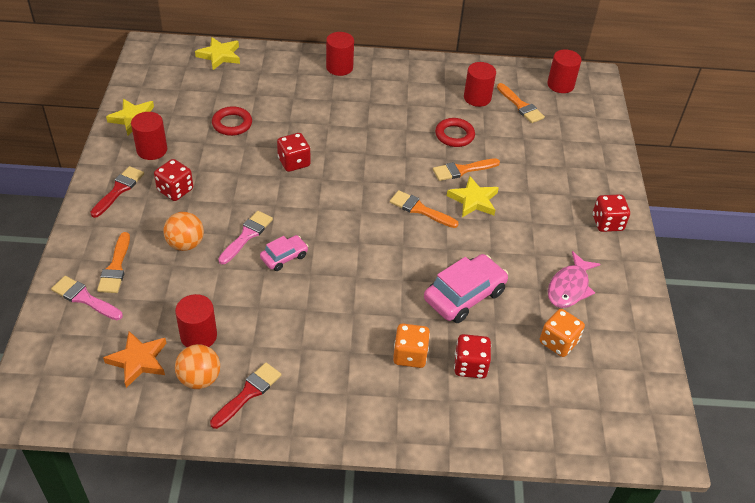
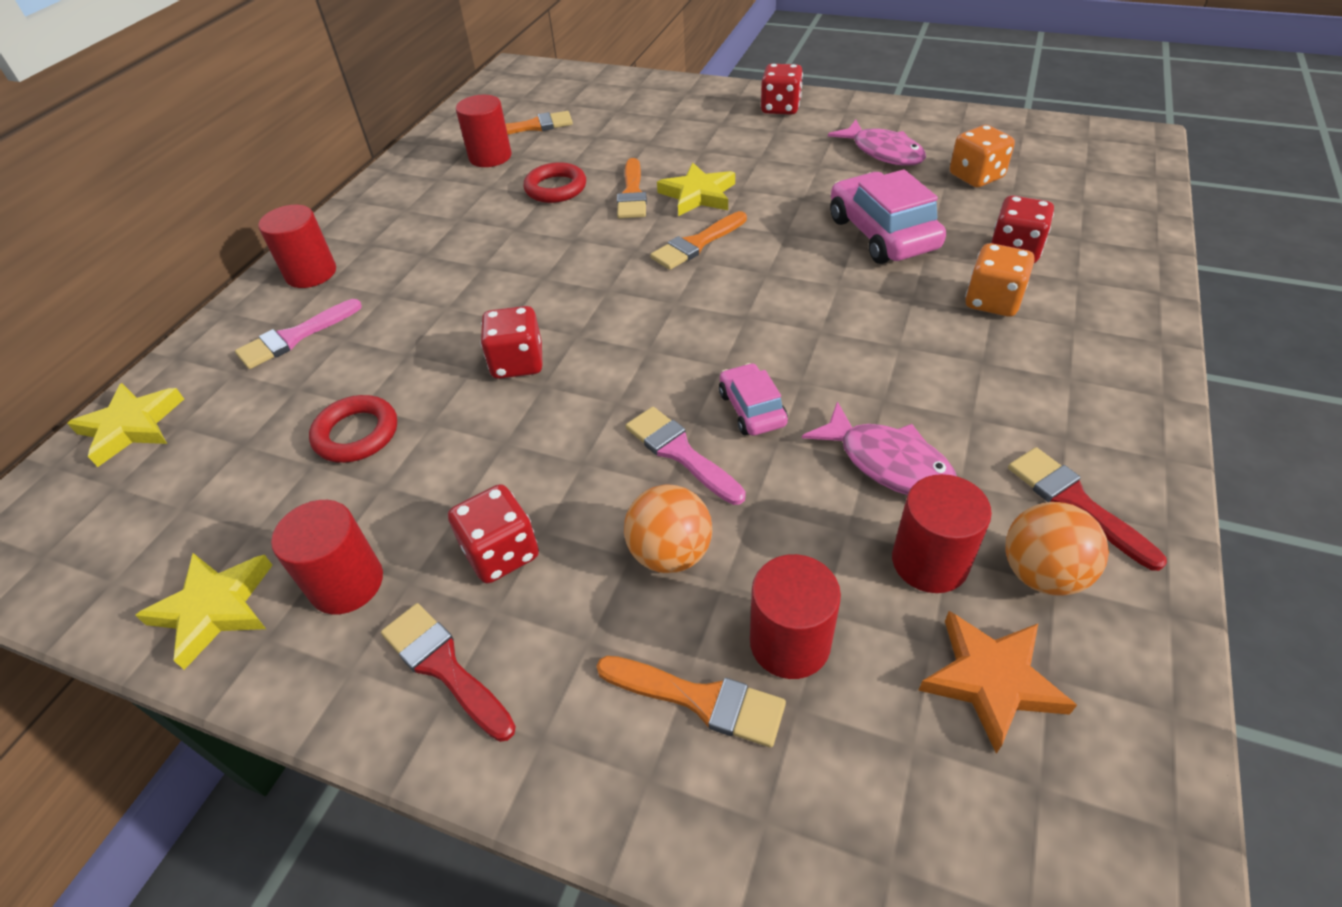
camera: 65 degrees left, 0 degrees up
(84, 298) = (785, 782): pink brush -> pink brush (294, 337)
(259, 315) = (888, 463): none -> pink fish
(560, 85) = (512, 93): red cylinder -> red cylinder (789, 642)

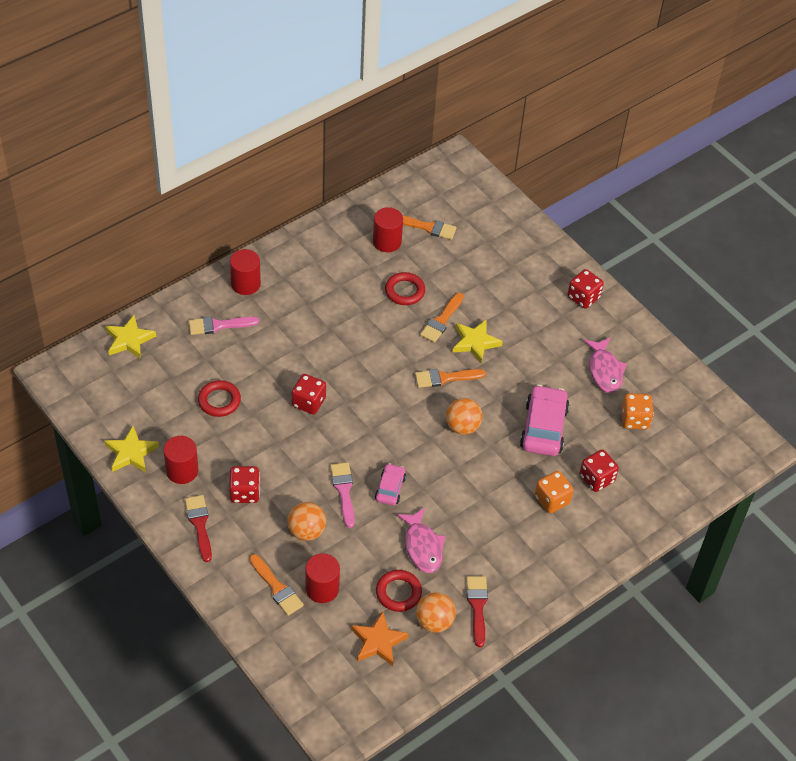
camera: 25 degrees right, 5 degrees up
(776, 282) = (462, 426): none -> orange ball
(929, 562) = (398, 593): red cylinder -> red ring

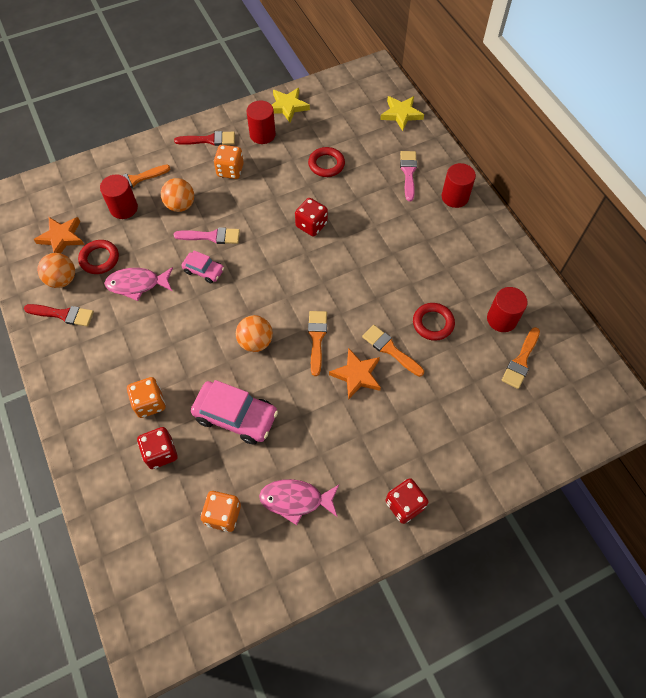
camera: 105 degrees right, 10 degrees up
(245, 492) = (230, 170): red dice -> orange dice
(475, 342) = (357, 375): yellow star -> orange star

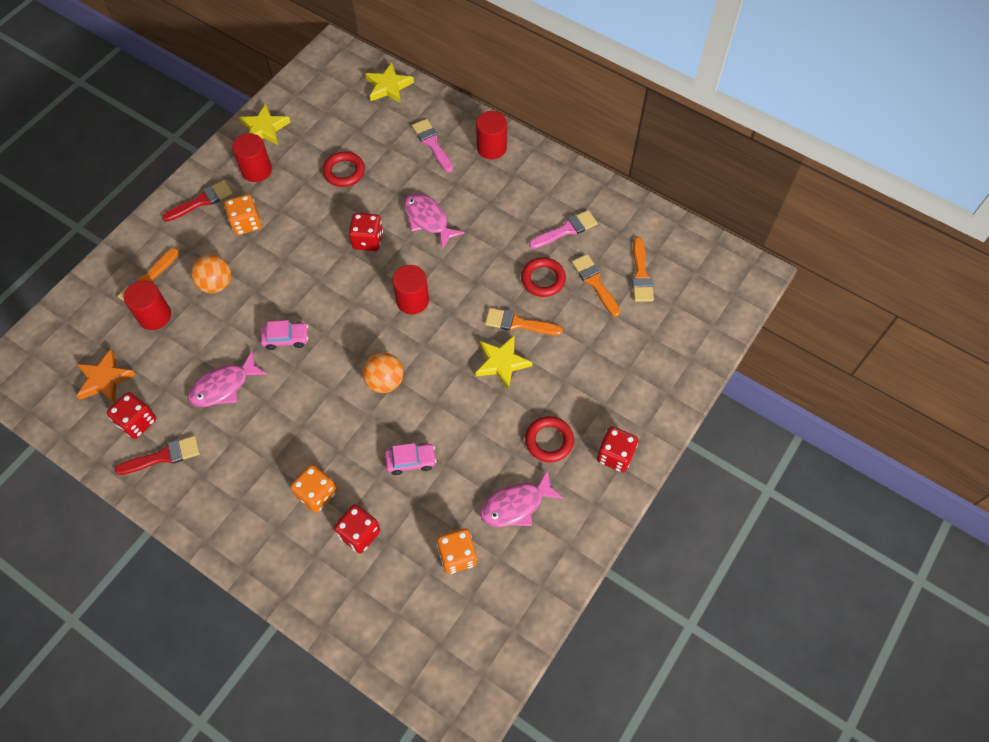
camera: 30 degrees left, 0 degrees up
(62, 280) = (137, 422): orange ball -> red dice
(99, 259) = (164, 381): red ring -> red ring (549, 441)
(211, 236) = (271, 300): pink brush -> pink brush (566, 230)
(236, 416) = (411, 461): pink car -> pink car, size x0.56
(317, 338) = (443, 348): orange brush -> orange brush (595, 282)
(357, 375) = (502, 363): orange star -> yellow star
(368, 231) = (428, 220): none -> pink fish
(501, 319) = (602, 245): red cylinder -> red cylinder (412, 300)

